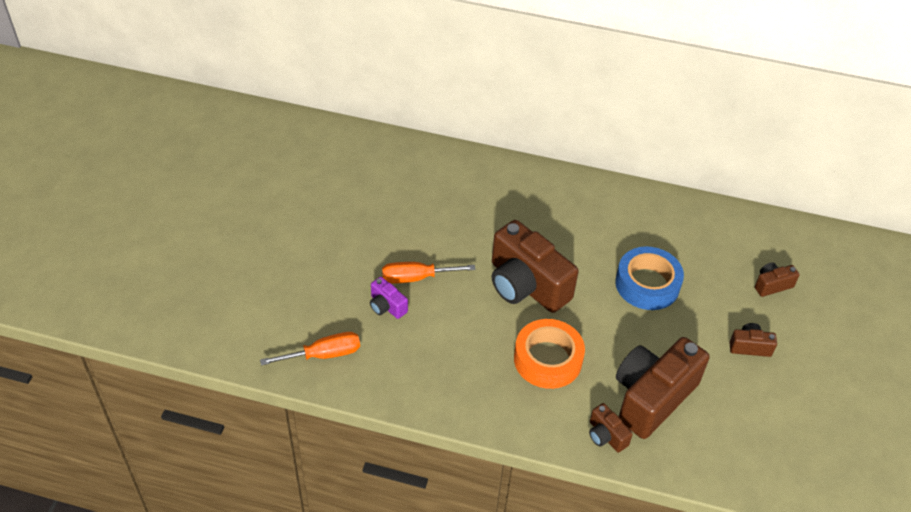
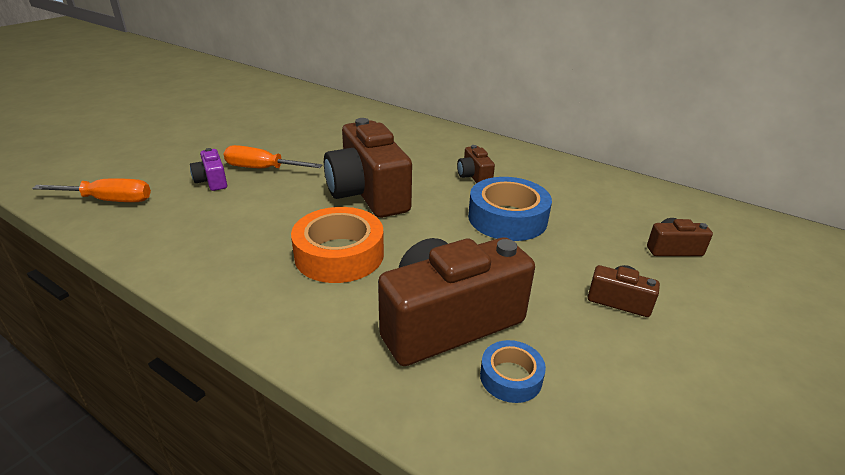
camera: 20 degrees right, 15 degrees down
(606, 436) = (351, 349): brown camera -> brown camera (474, 176)
(706, 426) = (510, 377): none -> blue tape

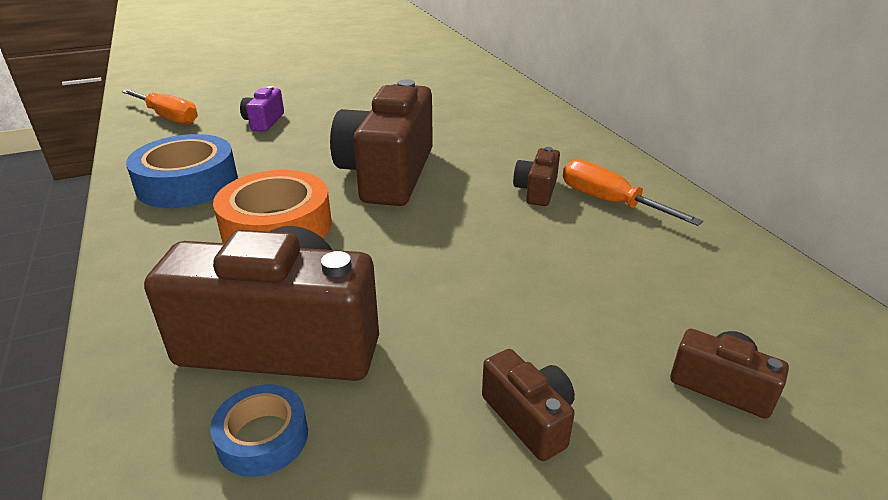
camera: 35 degrees right, 0 degrees up
(262, 169) = (320, 122): orange screwdriver -> orange screwdriver (609, 202)
(507, 218) = (513, 252): blue tape -> blue tape (187, 183)

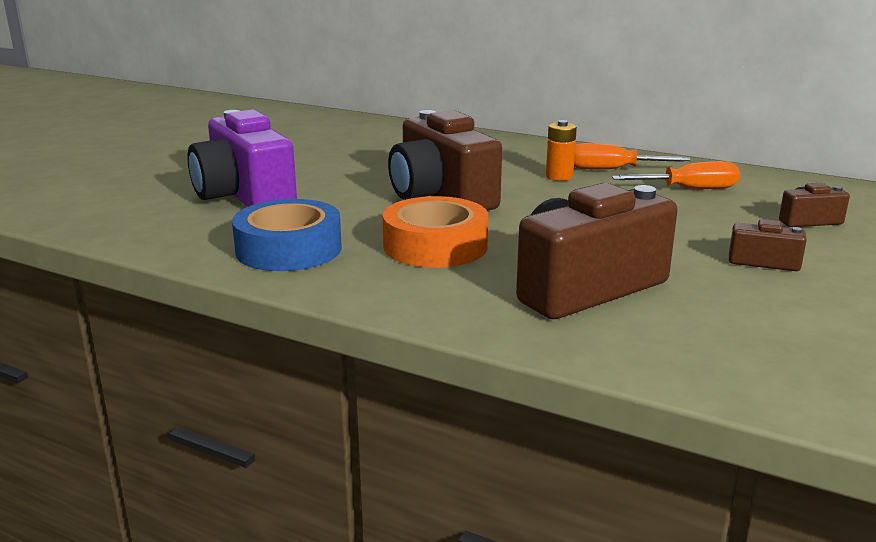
camera: 40 degrees left, 10 degrees down
(168, 117) = (129, 219): orange screwdriver -> orange screwdriver (690, 189)
(263, 438) = (670, 321): blue tape -> none
(264, 122) = (244, 196): purple camera -> purple camera, size x2.23
(536, 190) = (559, 177): brown camera -> orange battery

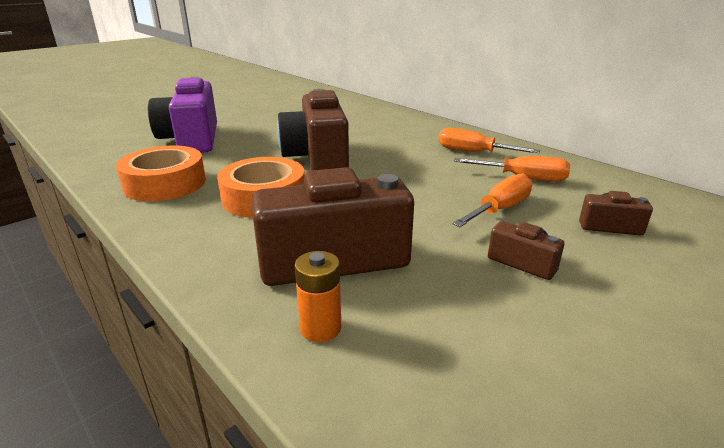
camera: 20 degrees right, 5 degrees up
(289, 249) = (165, 183): blue tape -> orange tape
(559, 177) = (424, 153): orange battery -> orange battery (320, 328)
(697, 221) = (500, 209): none -> orange screwdriver

